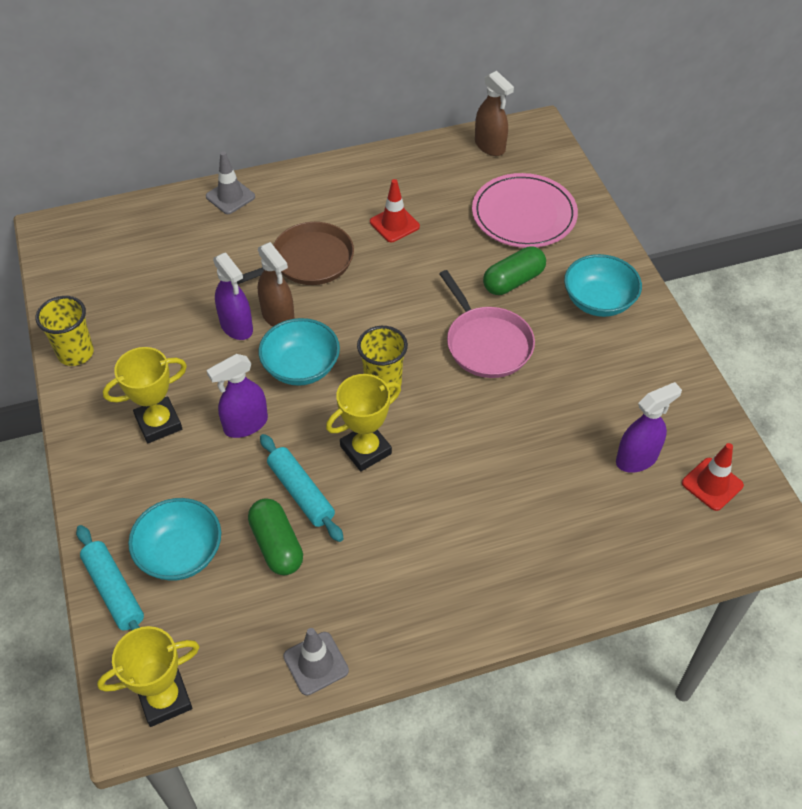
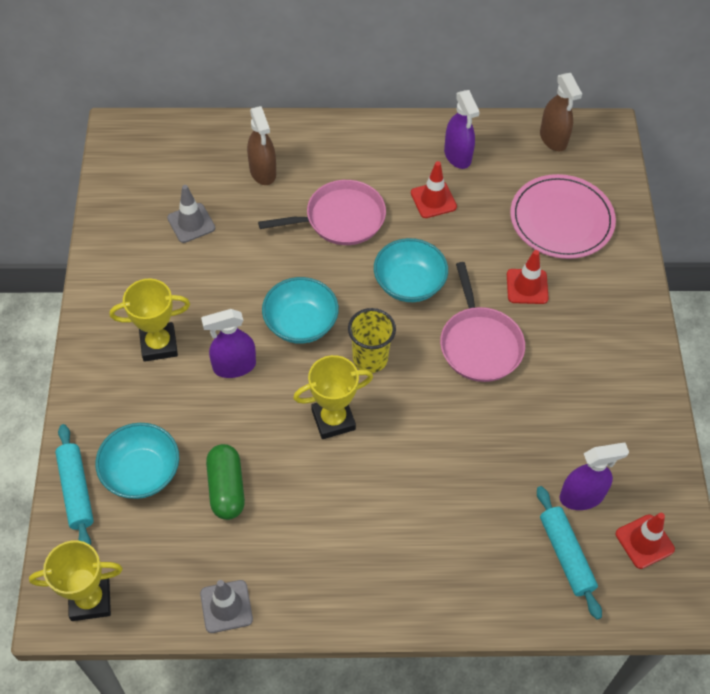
camera: 15 degrees right, 5 degrees up
(76, 353) = (106, 258): yellow cup -> none
(230, 197) = (289, 135): grey traffic cone -> grey traffic cone (191, 223)
(236, 327) = (255, 268): purple spray bottle -> purple spray bottle (457, 156)
(278, 316) = (295, 267): brown spray bottle -> brown spray bottle (263, 172)
(301, 492) = (262, 445): turquoise rolling pin -> turquoise rolling pin (566, 555)
(308, 261) = (340, 218): brown pan -> pink pan
(513, 281) = (527, 286): green capsule -> red traffic cone
(598, 301) = (602, 328): turquoise bowl -> turquoise bowl (409, 284)

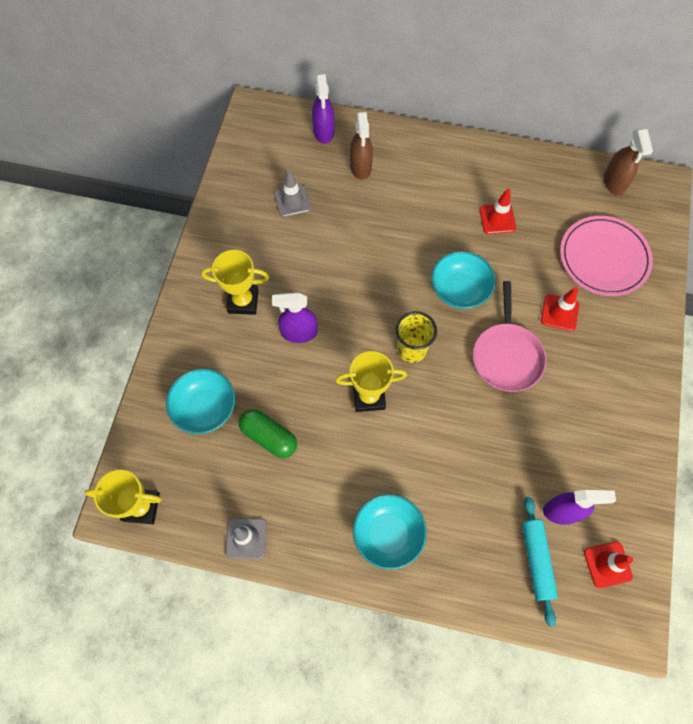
camera: 15 degrees right, 10 degrees up
(76, 490) = (151, 412): turquoise rolling pin -> none
(226, 488) = (269, 437): green capsule -> green capsule turned 60 degrees counterclockwise
(301, 323) = (361, 306): turquoise bowl -> turquoise bowl (388, 534)
(340, 218) = (415, 220): pink pan -> none
(457, 156) = (527, 183): purple spray bottle -> purple spray bottle (323, 132)

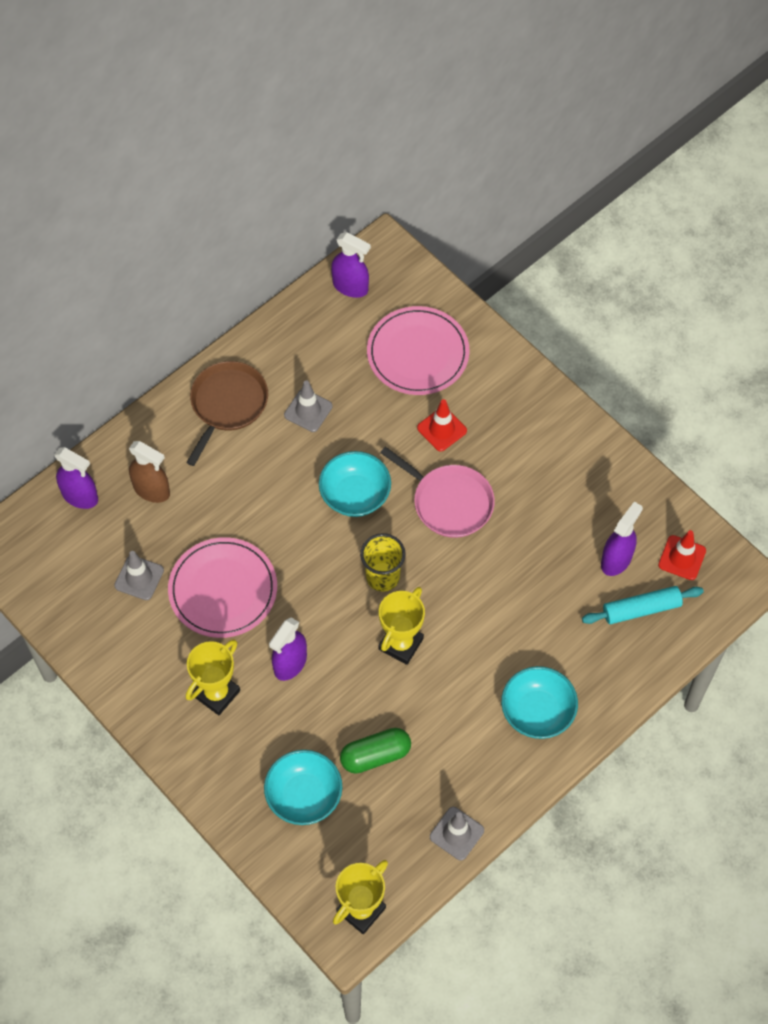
camera: 55 degrees left, 5 degrees down
(322, 255) = (223, 590): none -> pink plate
(459, 169) = (227, 405): none -> brown pan
(497, 219) = (308, 411): red traffic cone -> grey traffic cone
(536, 560) = (641, 609): turquoise rolling pin -> turquoise rolling pin turned 45 degrees counterclockwise
(614, 183) = (350, 286): brown spray bottle -> purple spray bottle

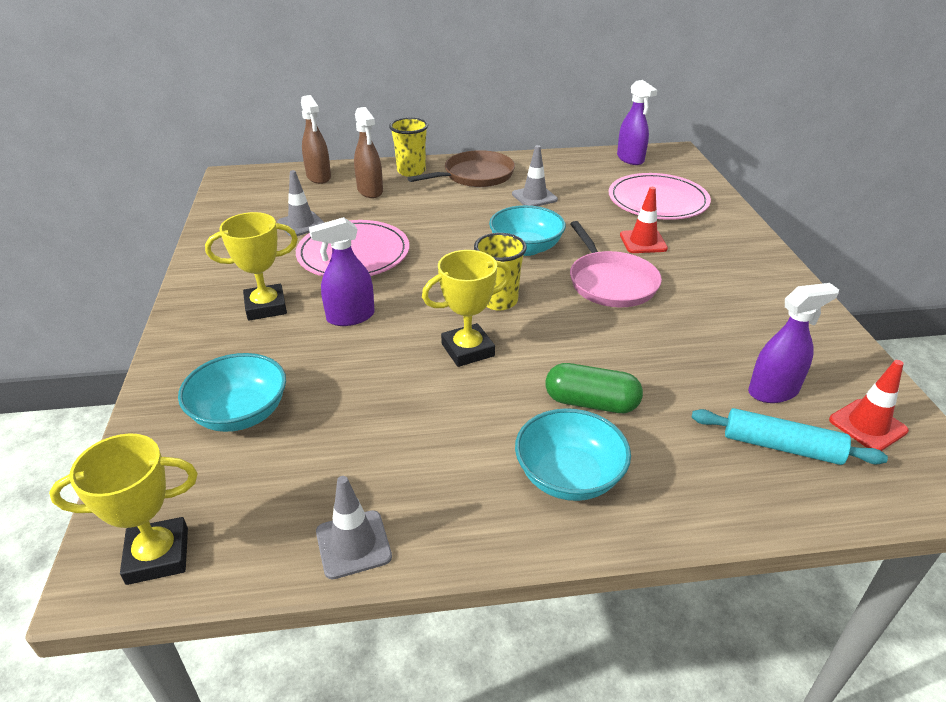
camera: 35 degrees right, 25 degrees down
(80, 496) = (319, 177): purple spray bottle -> brown spray bottle
(160, 432) = (411, 171): none -> yellow cup
(375, 755) = (347, 419): green capsule -> green capsule (591, 403)

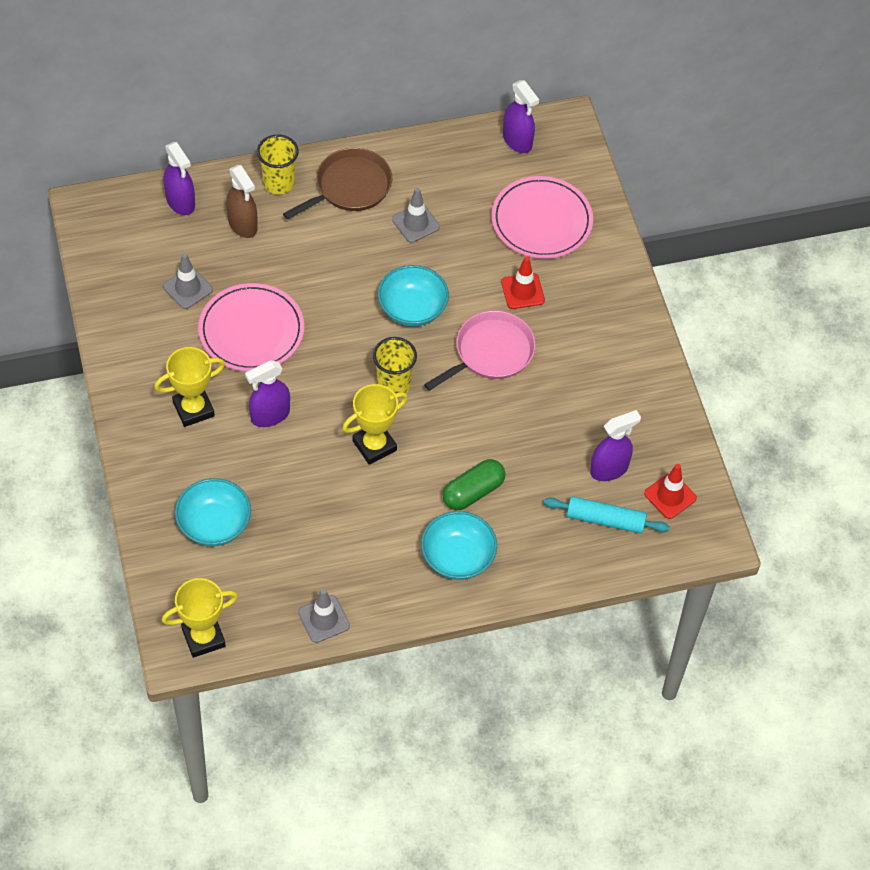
camera: 10 degrees left, 20 degrees up
(319, 177) = (180, 202): brown spray bottle -> purple spray bottle
(591, 403) = (473, 492): green capsule -> green capsule turned 45 degrees counterclockwise
(610, 282) = (490, 352): pink pan -> pink pan turned 105 degrees counterclockwise

